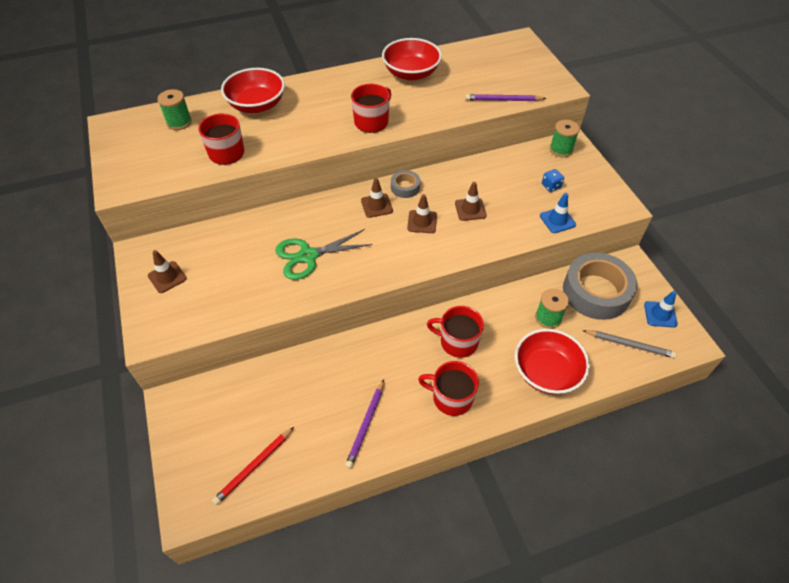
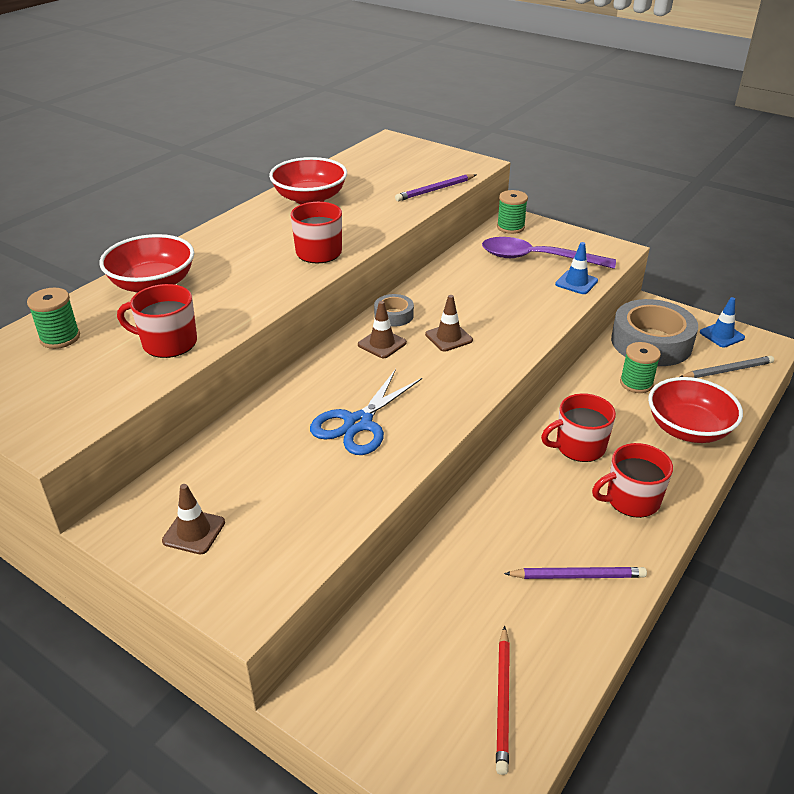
camera: 35 degrees left, 15 degrees down
(308, 256) = (358, 423): green scissors -> blue scissors
(366, 424) = (577, 576): purple pencil -> purple pencil turned 75 degrees counterclockwise
(470, 209) = (484, 307): brown traffic cone -> none
(551, 186) = (537, 258): blue dice -> purple spoon

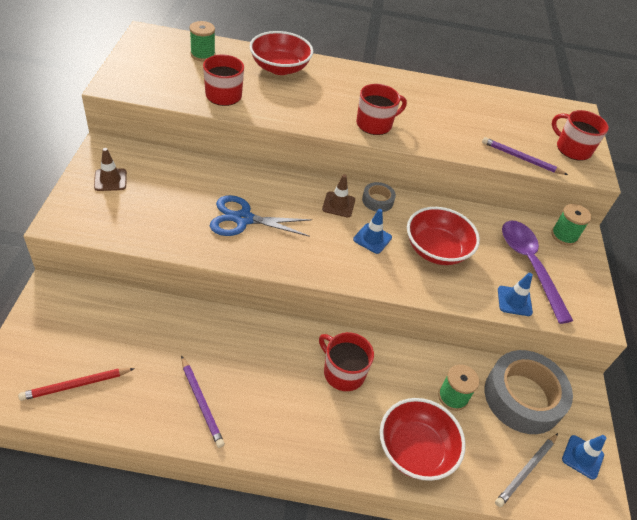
camera: 55 degrees right, 10 degrees up
(310, 198) = (443, 98): red bowl -> red bowl (436, 250)
(448, 337) = (372, 238): brown traffic cone -> blue traffic cone
(631, 499) = (300, 422): red mug -> red mug (572, 149)
(727, 370) = (526, 470): grey pencil -> grey pencil turned 90 degrees clockwise

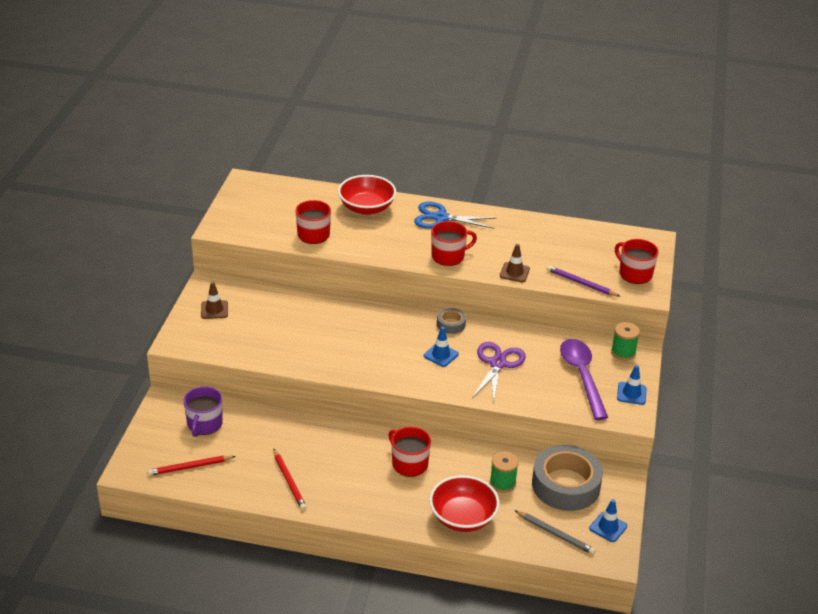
camera: 10 degrees right, 10 degrees down
(97, 322) = (204, 424): none -> purple mug
(201, 403) = (289, 481): purple pencil -> red pencil
(203, 55) = (296, 198): green spool -> none
(243, 219) = (328, 340): blue scissors -> blue scissors (440, 218)
(338, 204) = (414, 328): brown traffic cone -> brown traffic cone (514, 272)
(436, 250) = (498, 364): red bowl -> purple scissors
(514, 301) = (560, 403): blue traffic cone -> blue traffic cone (631, 393)
(526, 470) = (555, 534): grey pencil -> grey pencil turned 105 degrees counterclockwise

